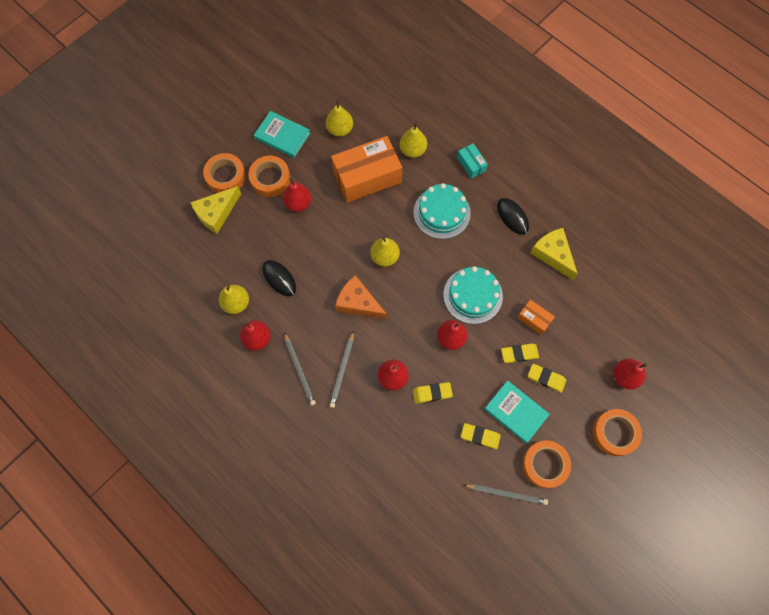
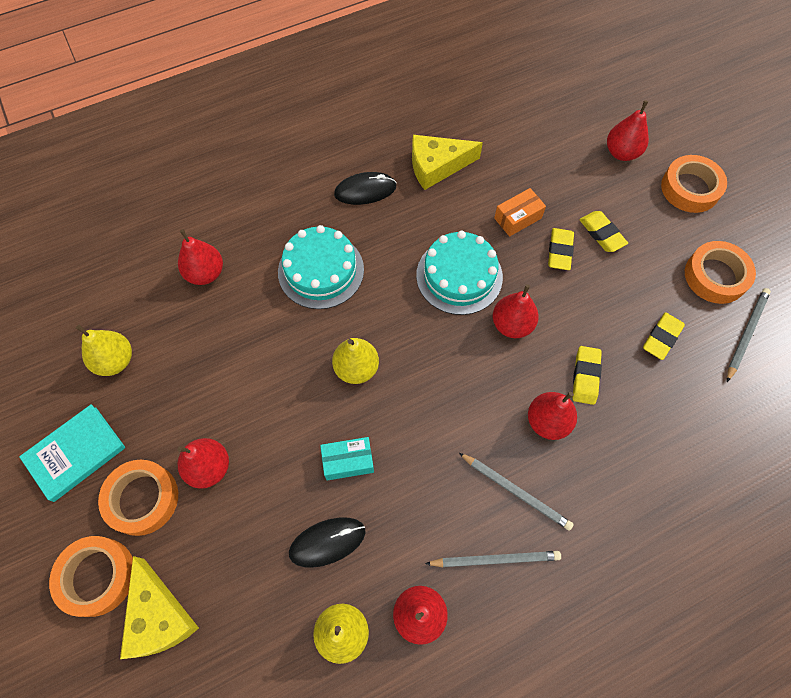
camera: 70 degrees left, 5 degrees down
(358, 303) = (415, 431): orange cheese -> none
(367, 177) = (216, 349): orange box -> none
(413, 150) = (205, 273): yellow pear -> red pear
(471, 164) = (265, 210): turquoise box -> turquoise box (348, 461)
(516, 412) = (638, 283): turquoise book -> none
(546, 378) = (601, 234): yellow eraser -> yellow eraser turned 75 degrees counterclockwise

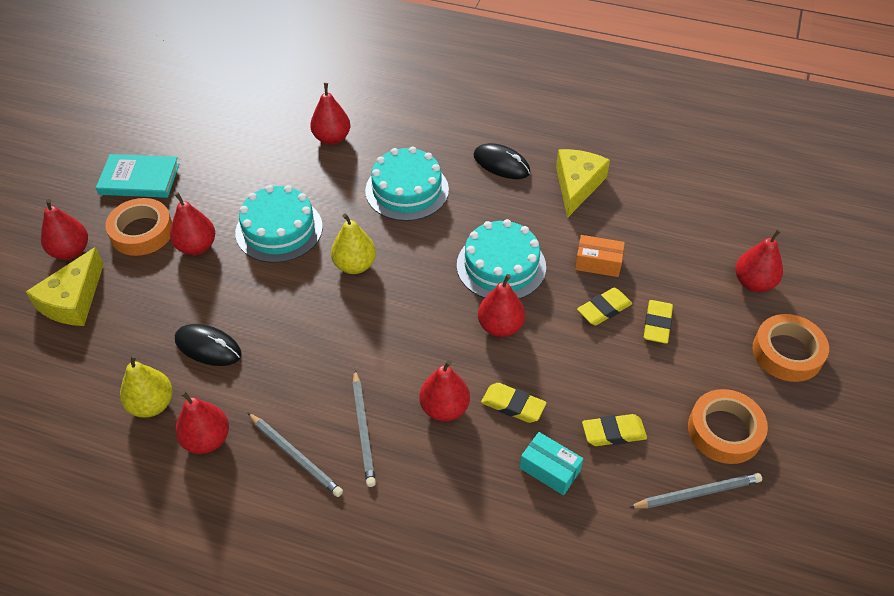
camera: 45 degrees right, 15 degrees down
(97, 576) = (71, 251): orange tape -> red pear
(115, 361) = (220, 147): yellow pear -> none
(260, 391) = (279, 229): none -> turquoise cake
(348, 461) = (279, 314): turquoise box -> turquoise box (549, 469)
(437, 166) = (577, 185): yellow cheese -> yellow cheese turned 75 degrees clockwise
(585, 376) = (513, 405): yellow eraser -> yellow eraser turned 60 degrees clockwise

